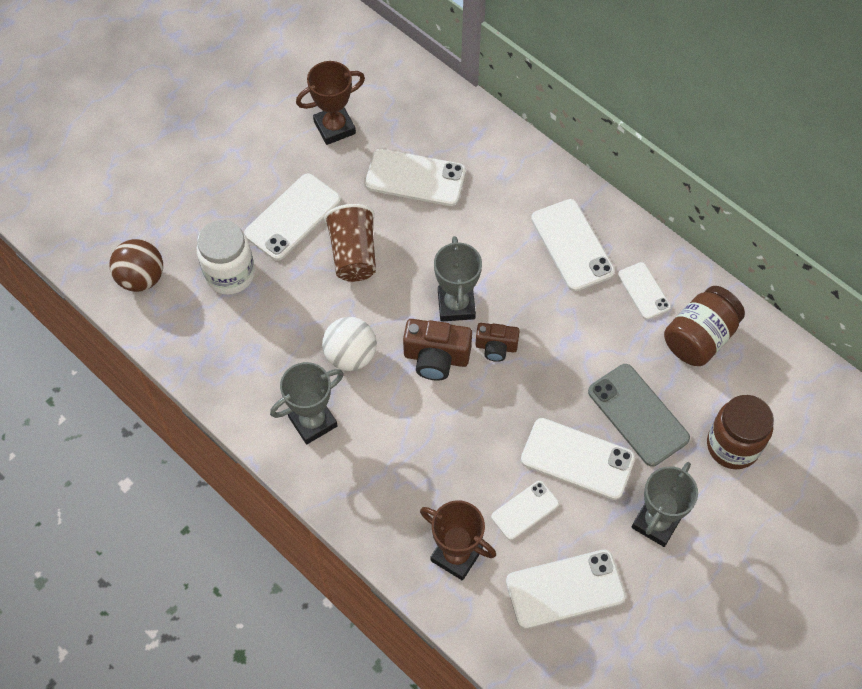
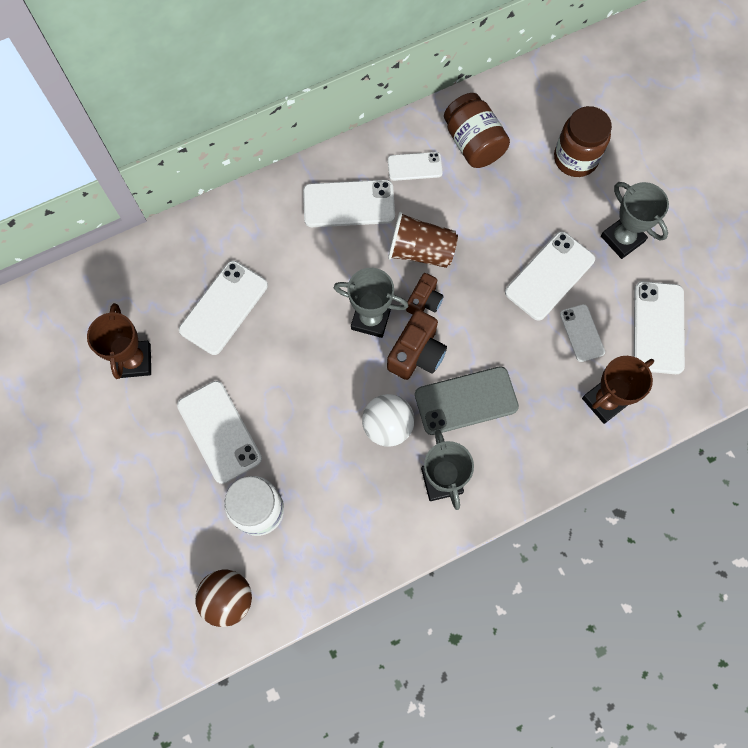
camera: 70 degrees left, 10 degrees up
(353, 254) = (283, 389): brown cup -> brown cup (420, 251)
(638, 415) = (526, 215): grey phone -> grey phone (466, 401)

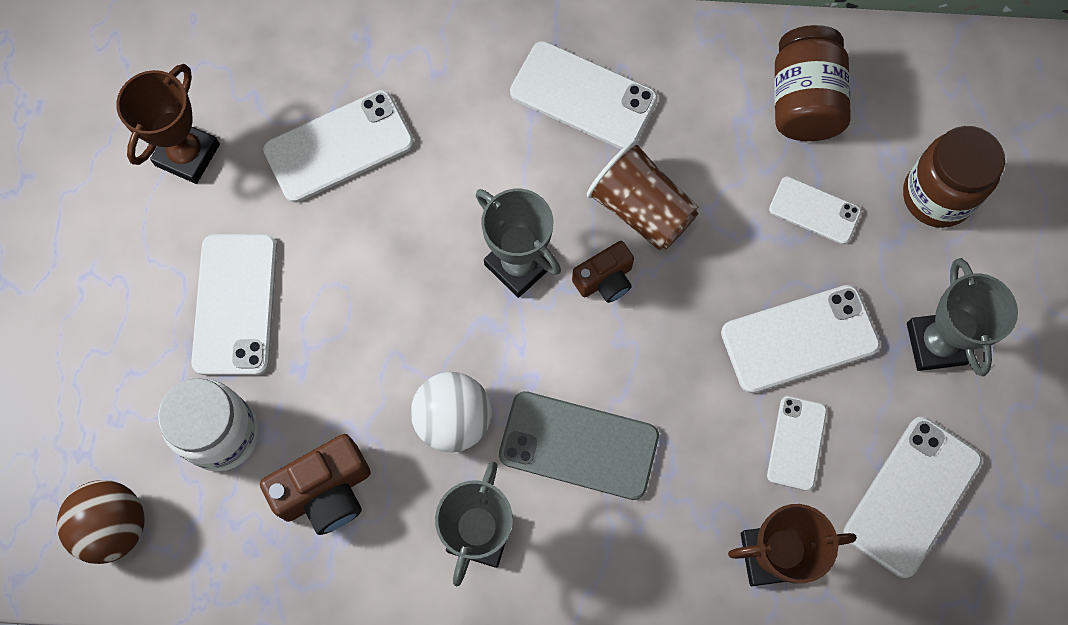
camera: 30 degrees right, 0 degrees up
(414, 166) = (703, 91): white phone -> white phone (814, 210)
(416, 354) = (551, 345): brown camera -> brown camera (326, 491)

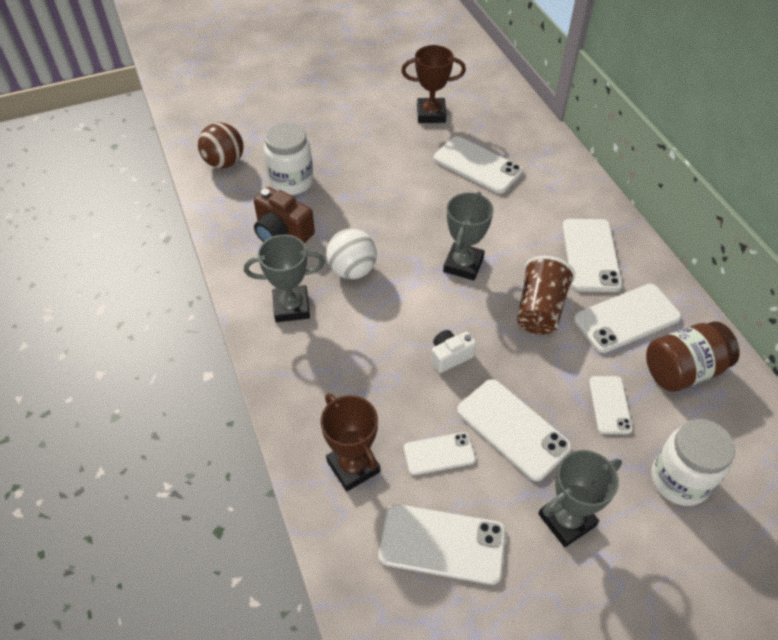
camera: 65 degrees right, 20 degrees down
(235, 304) = (363, 160): white phone -> white phone (626, 318)
(578, 445) = (370, 334): grey phone -> none
(605, 280) = (482, 308): brown camera -> none
(662, 359) = (450, 356): none -> white camera
(936, 196) = (679, 480): brown jar -> white jar

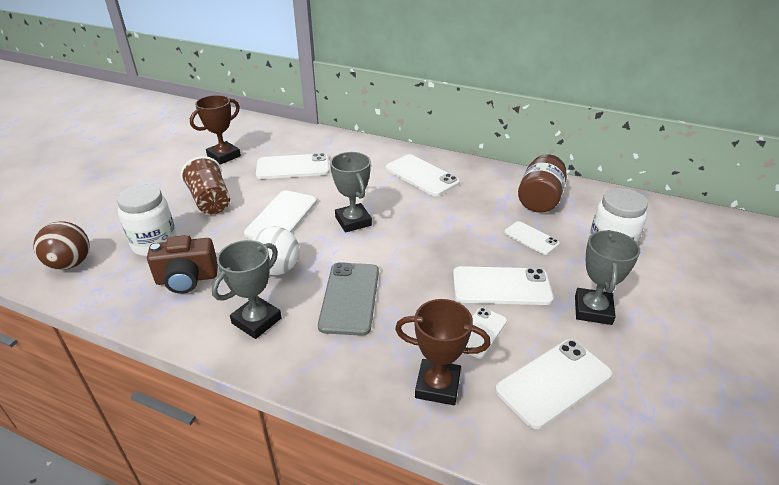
camera: 45 degrees left, 15 degrees down
(376, 339) = (350, 298): none -> grey phone
(450, 356) = (412, 274): white camera -> none
(540, 310) = (431, 217): brown cup -> brown cup (210, 201)
(626, 318) = (481, 193): white phone -> white phone (282, 217)

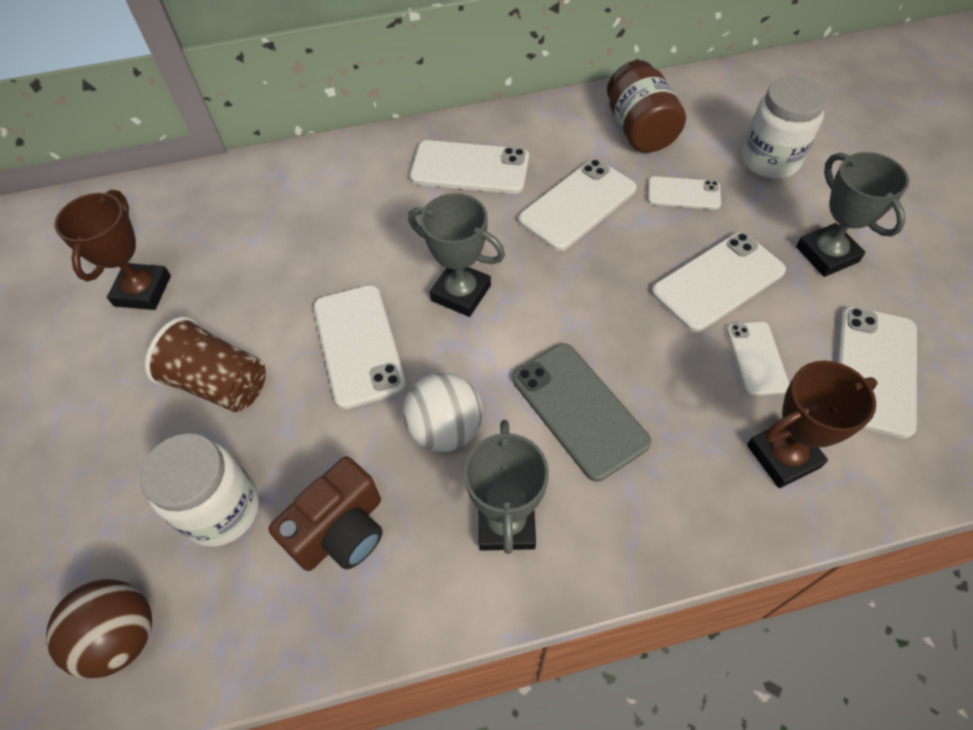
camera: 35 degrees left, 20 degrees up
(293, 167) = (278, 251): white phone -> white phone (577, 205)

